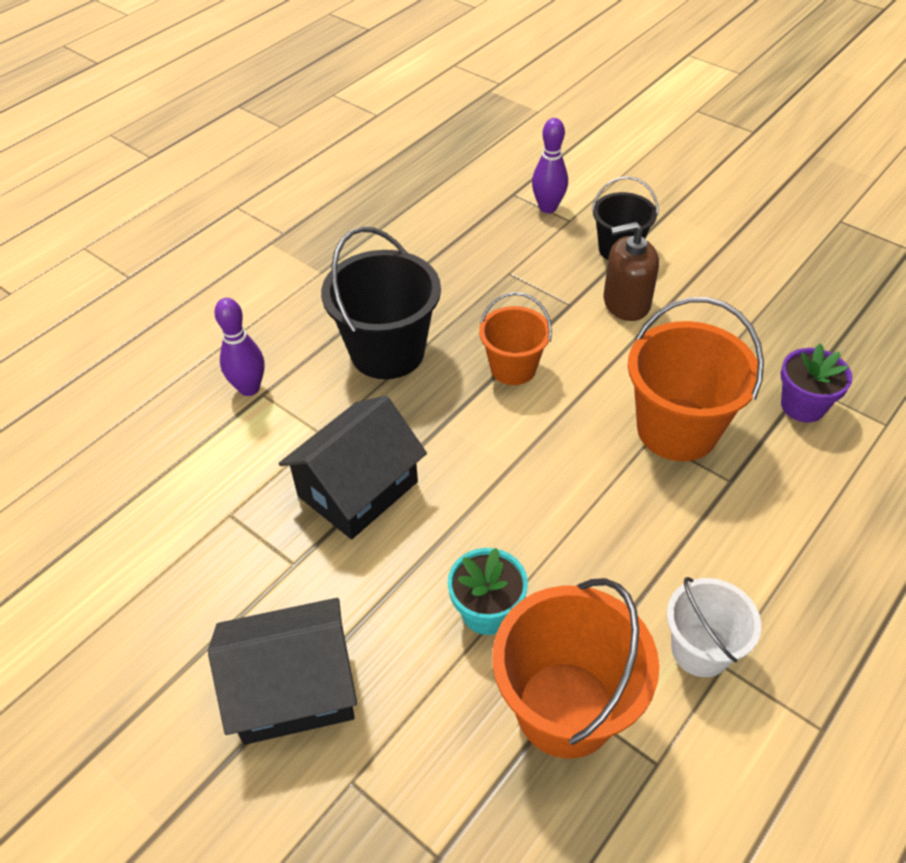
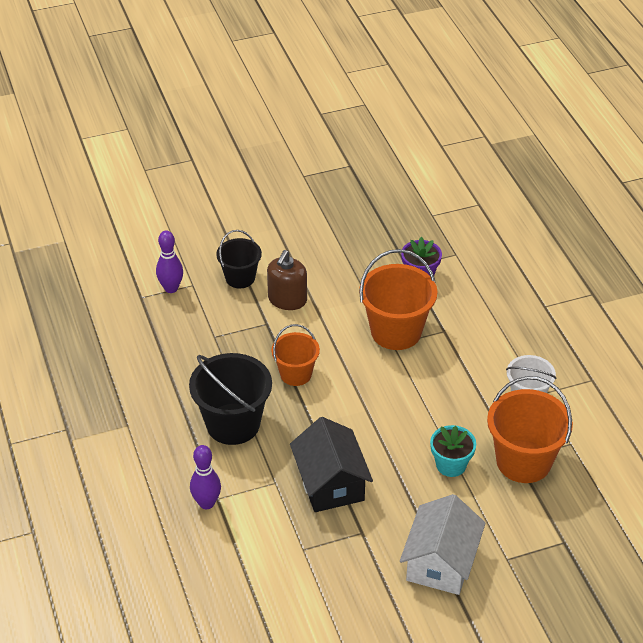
camera: 60 degrees left, 5 degrees down
(294, 689) = (441, 562): black house -> white house

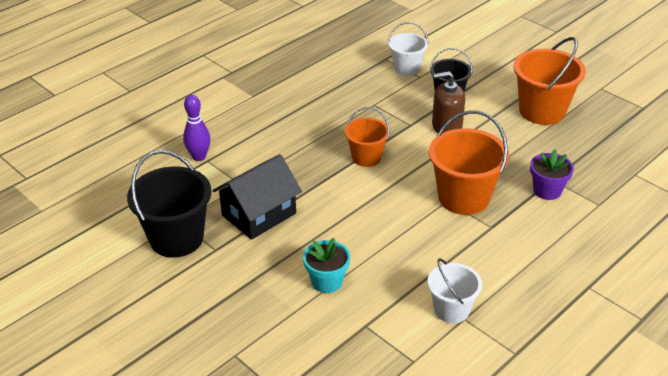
camera: 65 degrees right, 5 degrees down
(171, 288) = (406, 68): purple bowling pin -> white bucket
(233, 424) = (288, 143): black bucket -> black bucket (176, 238)
(441, 562) = (207, 309): white house -> none
(523, 461) = (365, 331): orange bucket -> orange bucket (542, 111)

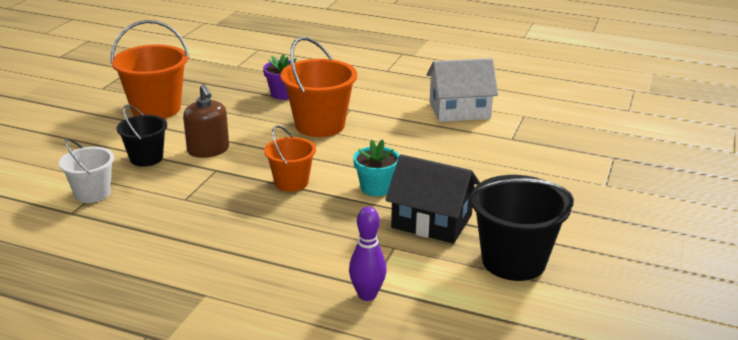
camera: 115 degrees left, 10 degrees down
(327, 281) = (483, 164): turquoise flower pot -> turquoise flower pot (376, 188)
(451, 310) = (459, 110): white bucket -> white house

